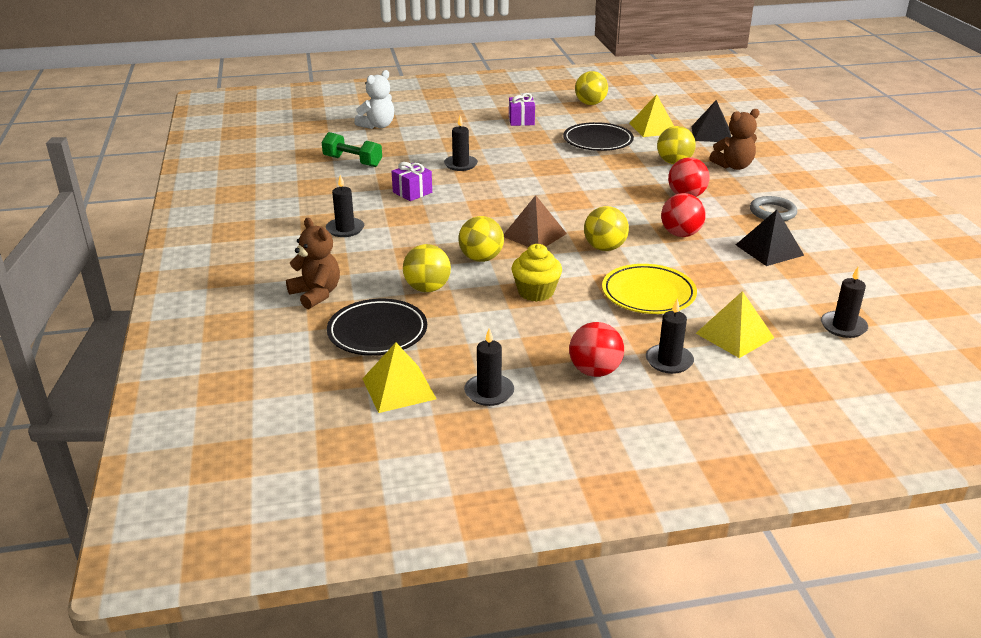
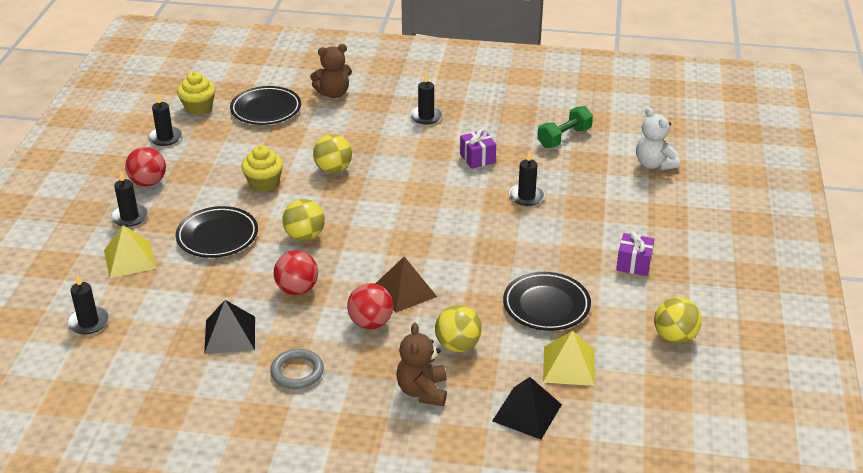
camera: 110 degrees right, 5 degrees up
(398, 388) = (198, 108): yellow pyramid -> yellow cupcake
(427, 288) = (306, 137): yellow ball -> none
(534, 235) = (354, 205): brown pyramid -> brown pyramid (404, 291)
(648, 294) = (217, 236): yellow plate -> black plate

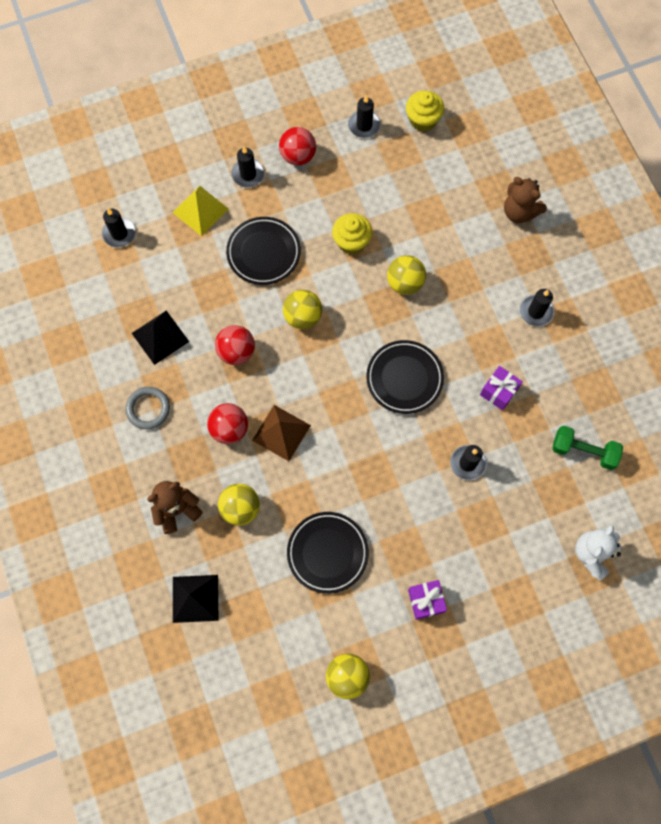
camera: 60 degrees right, 35 degrees up
(266, 109) = (456, 174): black plate -> black plate (404, 378)
(569, 366) = (264, 605): yellow pyramid -> none

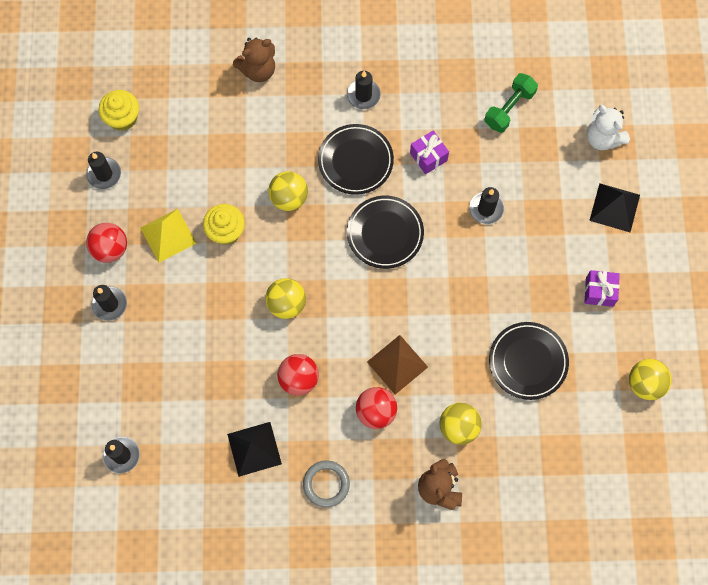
camera: 70 degrees left, 0 degrees up
(195, 598) = (531, 497): black pyramid -> black pyramid (614, 207)
(200, 210) = (130, 364): yellow pyramid -> yellow pyramid (168, 235)
(263, 253) = (203, 318): black plate -> black plate (355, 161)

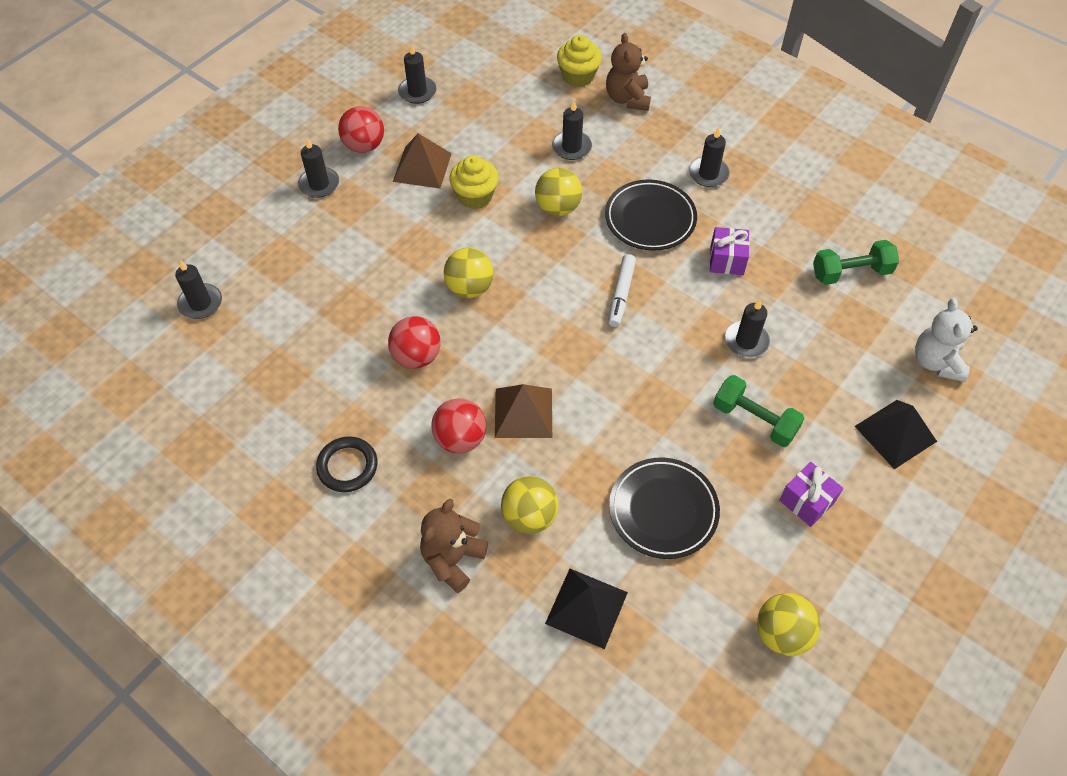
camera: 40 degrees right, 15 degrees down
(122, 118) = (475, 64): yellow cupcake -> yellow cupcake (578, 76)
(168, 235) = (422, 167): yellow pyramid -> brown pyramid
(254, 449) = (315, 384): black pyramid -> black pyramid (586, 608)
(255, 141) = (571, 147): none -> black candle
(258, 70) = (627, 99): brown teddy bear -> brown teddy bear turned 75 degrees clockwise
(326, 484) = (347, 466): grey ring -> black ring
(385, 233) = (621, 294): black plate -> white marker
(532, 261) = (754, 420): none -> green dumbbell

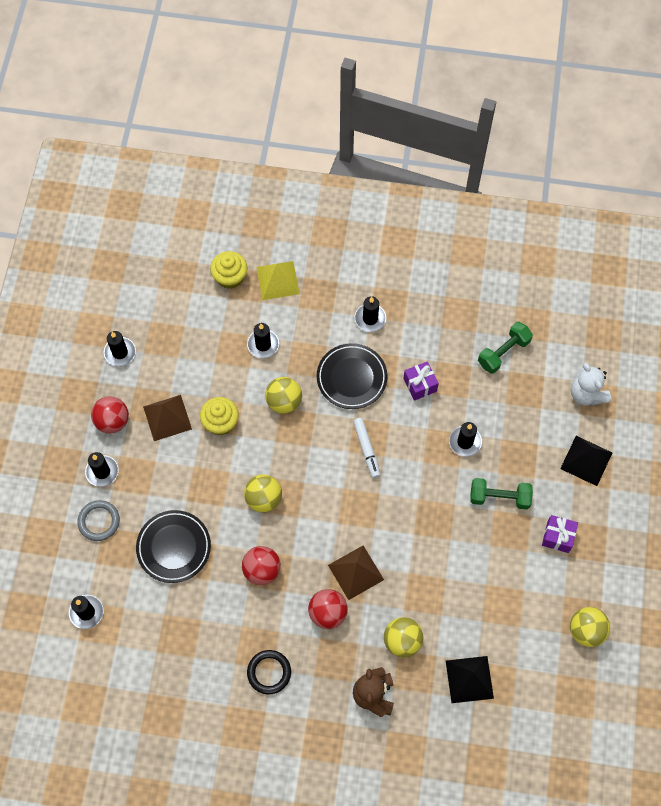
camera: 30 degrees left, 10 degrees up
(280, 226) = (99, 521): none -> grey ring
(627, 99) = (277, 280): brown teddy bear -> yellow pyramid
(663, 510) = (478, 591): black plate -> black plate (174, 547)

